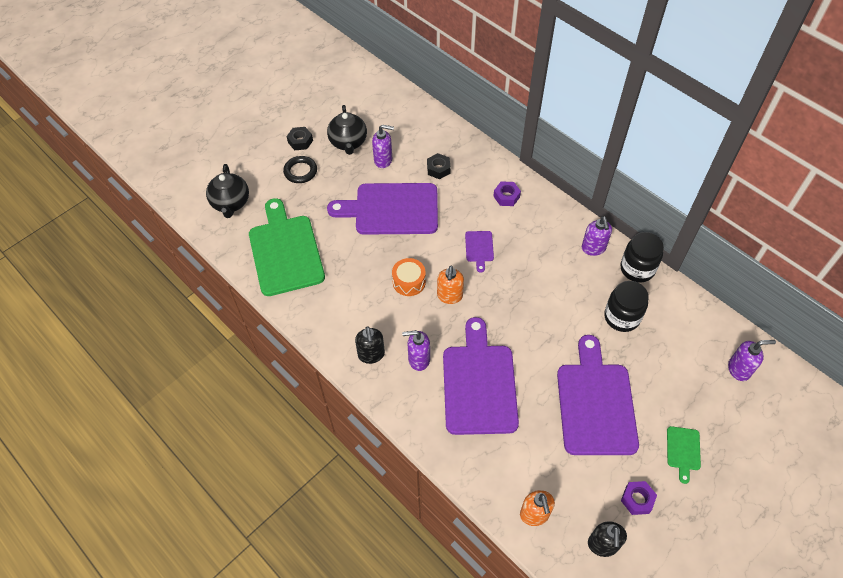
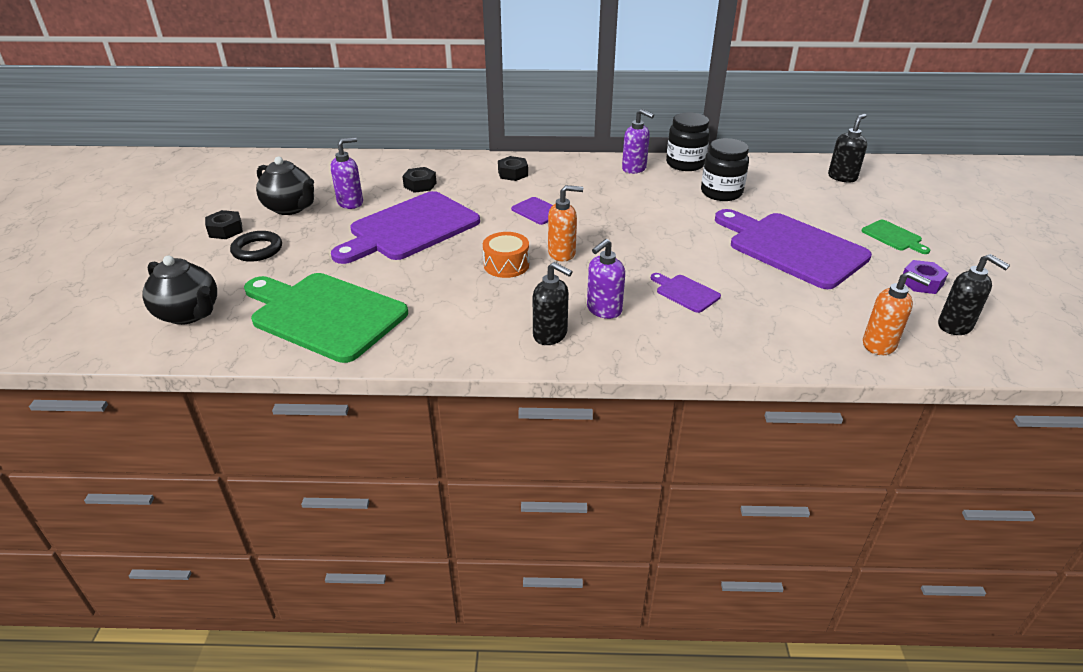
camera: 45 degrees left, 20 degrees down
(449, 296) = (562, 253): orange soap dispenser -> orange soap dispenser turned 60 degrees counterclockwise
(479, 384) = (685, 293): purple cutting board -> purple cutting board, size x0.43
(506, 196) = (513, 173): purple nut -> black nut
(739, 369) = (842, 177): purple soap dispenser -> black soap dispenser

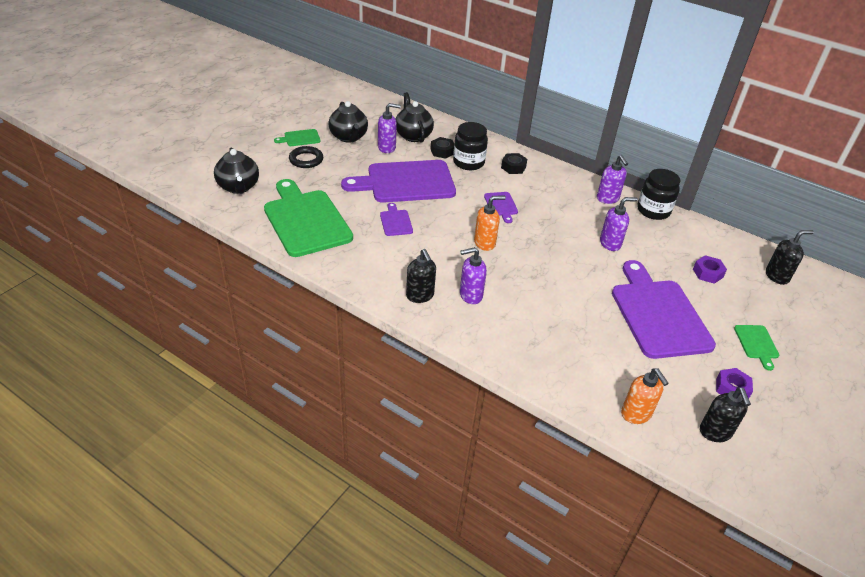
camera: 30 degrees right, 5 degrees up
(225, 230) = (300, 138): black nut -> green cutting board
(369, 181) = (413, 135): none -> black teapot
(506, 265) = (440, 235): orange drum -> none
(562, 253) = (485, 243): orange soap dispenser -> orange soap dispenser turned 45 degrees counterclockwise
(681, 205) = (610, 243): none -> purple soap dispenser
(685, 293) = (538, 310): purple cutting board -> purple cutting board (395, 221)
(721, 193) = (654, 246): black jar -> black jar (468, 162)
(789, 197) = (707, 273): none -> purple nut

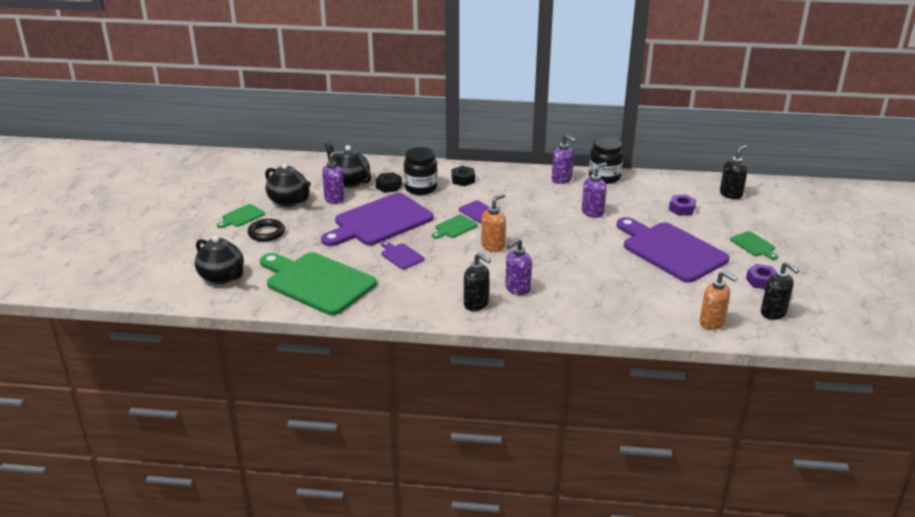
camera: 25 degrees left, 10 degrees down
(466, 211) = (454, 227): none -> green cutting board

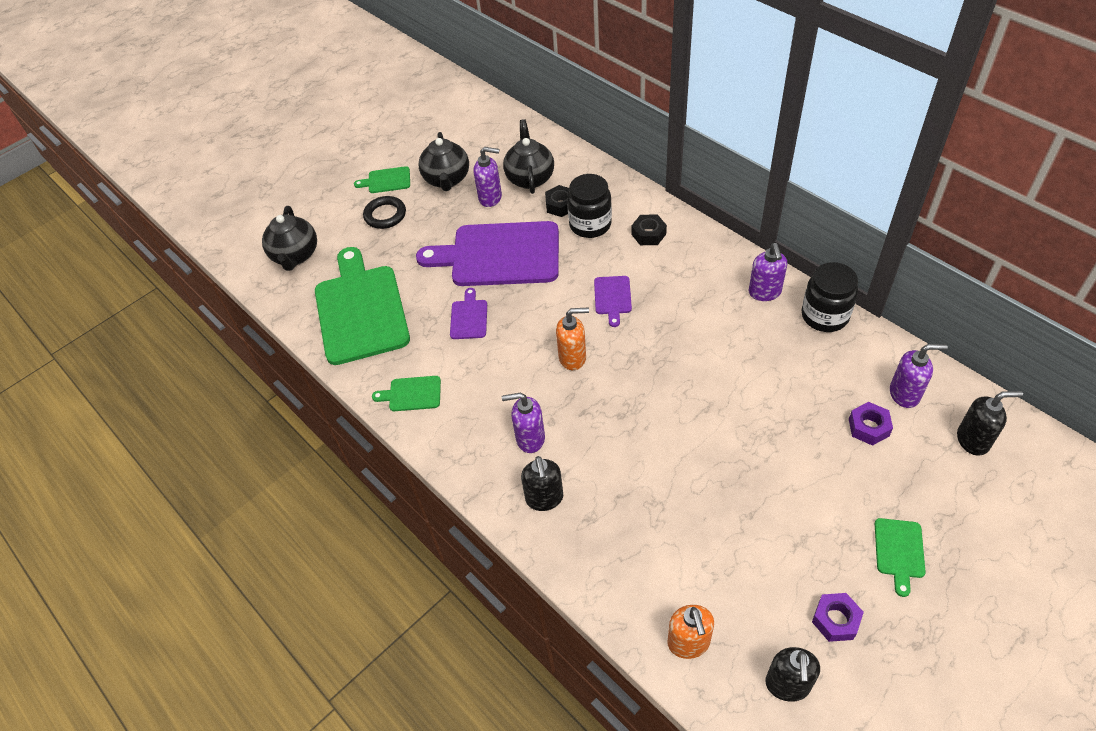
camera: 45 degrees right, 20 degrees up
(454, 227) = (563, 305): green cutting board -> green cutting board (412, 394)
(476, 304) = (467, 434): black soap dispenser -> black soap dispenser (544, 498)
(592, 212) = (743, 368): purple soap dispenser -> purple soap dispenser (905, 394)
(671, 250) = (772, 490): purple cutting board -> none

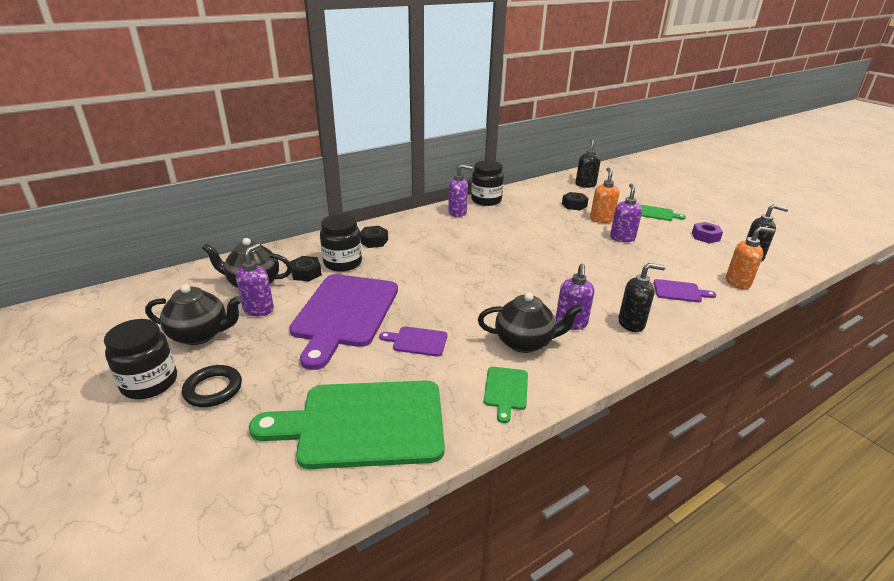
camera: 85 degrees left, 20 degrees down
(295, 256) = (214, 491): black teapot -> black teapot (525, 342)
(387, 180) = (150, 383): green cutting board -> black jar
(573, 358) = (489, 291): orange soap dispenser -> orange soap dispenser (601, 219)
(612, 297) = (432, 265): purple cutting board -> purple cutting board (679, 291)
(868, 427) = (574, 205): purple nut -> black nut
(905, 394) = (552, 192): purple soap dispenser -> purple soap dispenser (622, 238)

